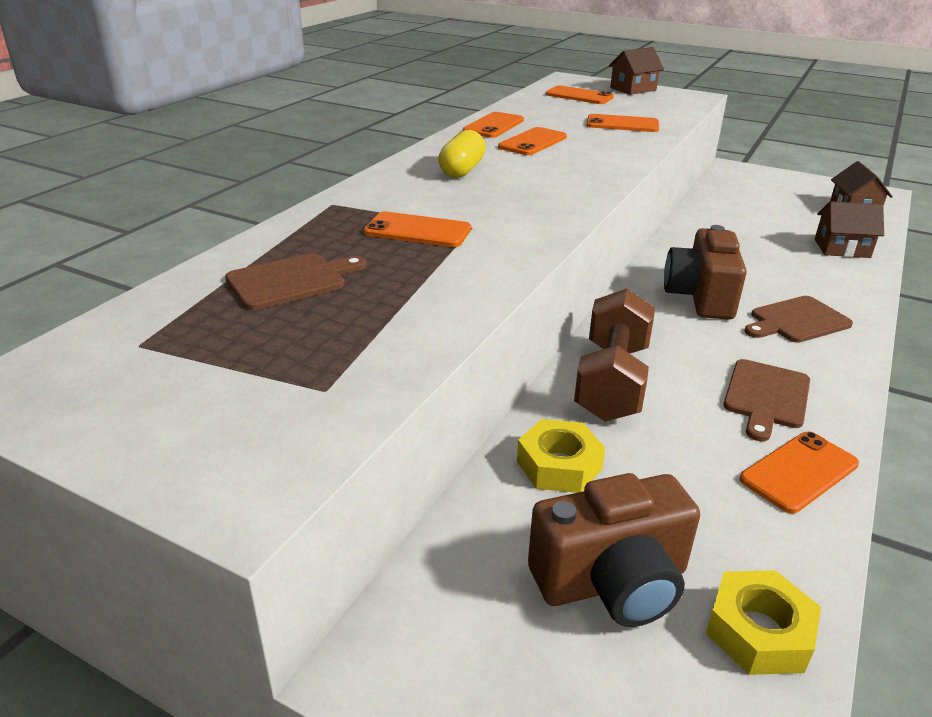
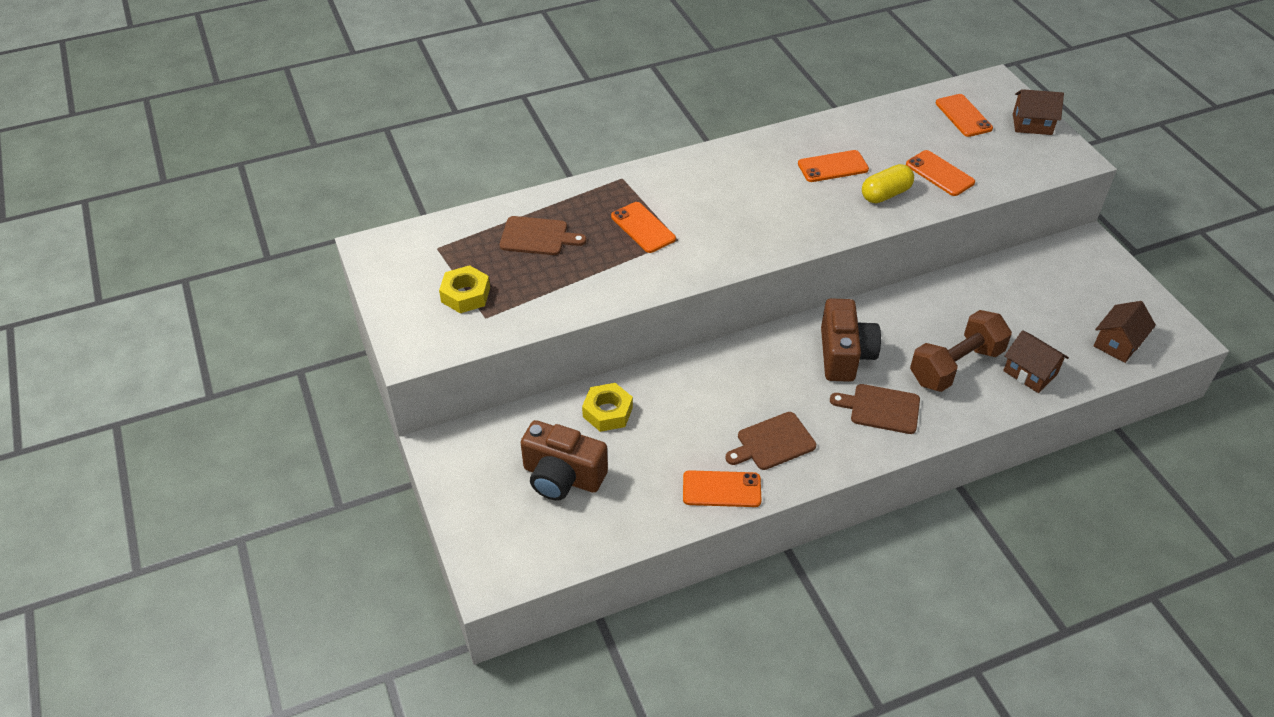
camera: 40 degrees right, 15 degrees up
(462, 170) = (740, 178): yellow capsule -> yellow capsule (885, 194)
(493, 126) = (831, 132): orange phone -> none
(612, 381) = (698, 382): brown dumbbell -> brown dumbbell (956, 366)
(700, 297) = (844, 355): brown camera -> brown camera turned 135 degrees clockwise
(758, 631) = (594, 533): yellow nut -> yellow nut (465, 295)

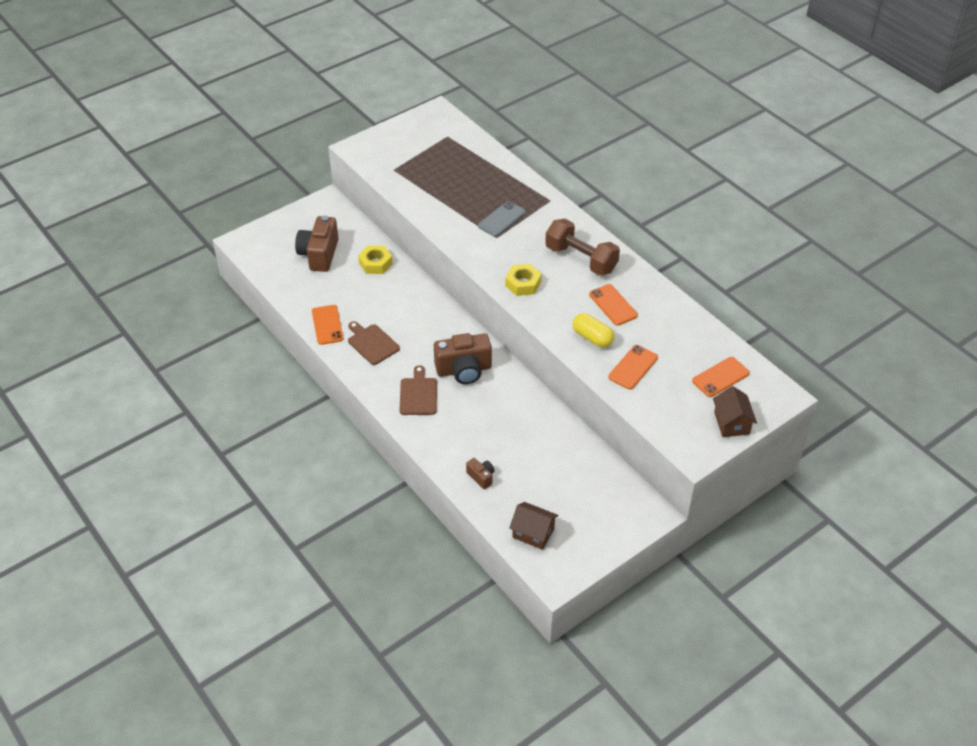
camera: 75 degrees right, 0 degrees up
(465, 295) = (410, 157): yellow nut -> yellow nut (523, 284)
(537, 236) = (474, 174): brown cutting board -> none
(643, 227) = (502, 219): orange phone -> grey phone
(956, 366) = (473, 432): brown dumbbell -> brown dumbbell (581, 259)
(1030, 373) = (481, 477): brown house -> brown camera

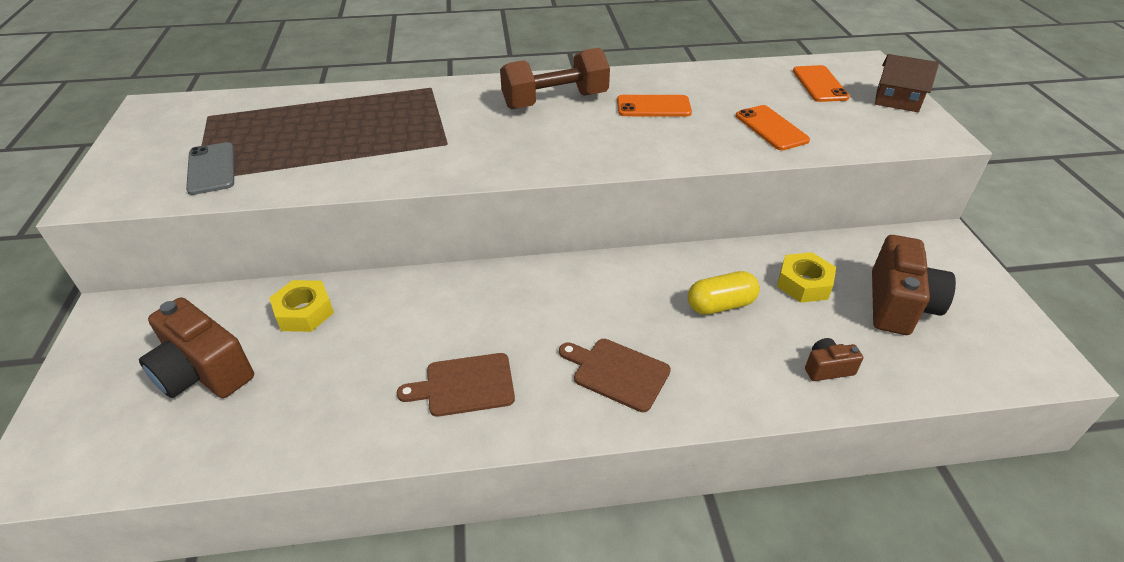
camera: 60 degrees left, 5 degrees down
(327, 325) = (370, 429): orange phone -> none
(464, 370) = (602, 303): brown camera -> brown camera (898, 305)
(502, 219) = (419, 129): grey phone -> grey phone (211, 169)
(523, 284) = (556, 153): yellow nut -> yellow nut (804, 283)
(533, 533) = (957, 355): brown house -> none
(592, 338) = (699, 137): yellow capsule -> yellow capsule (720, 305)

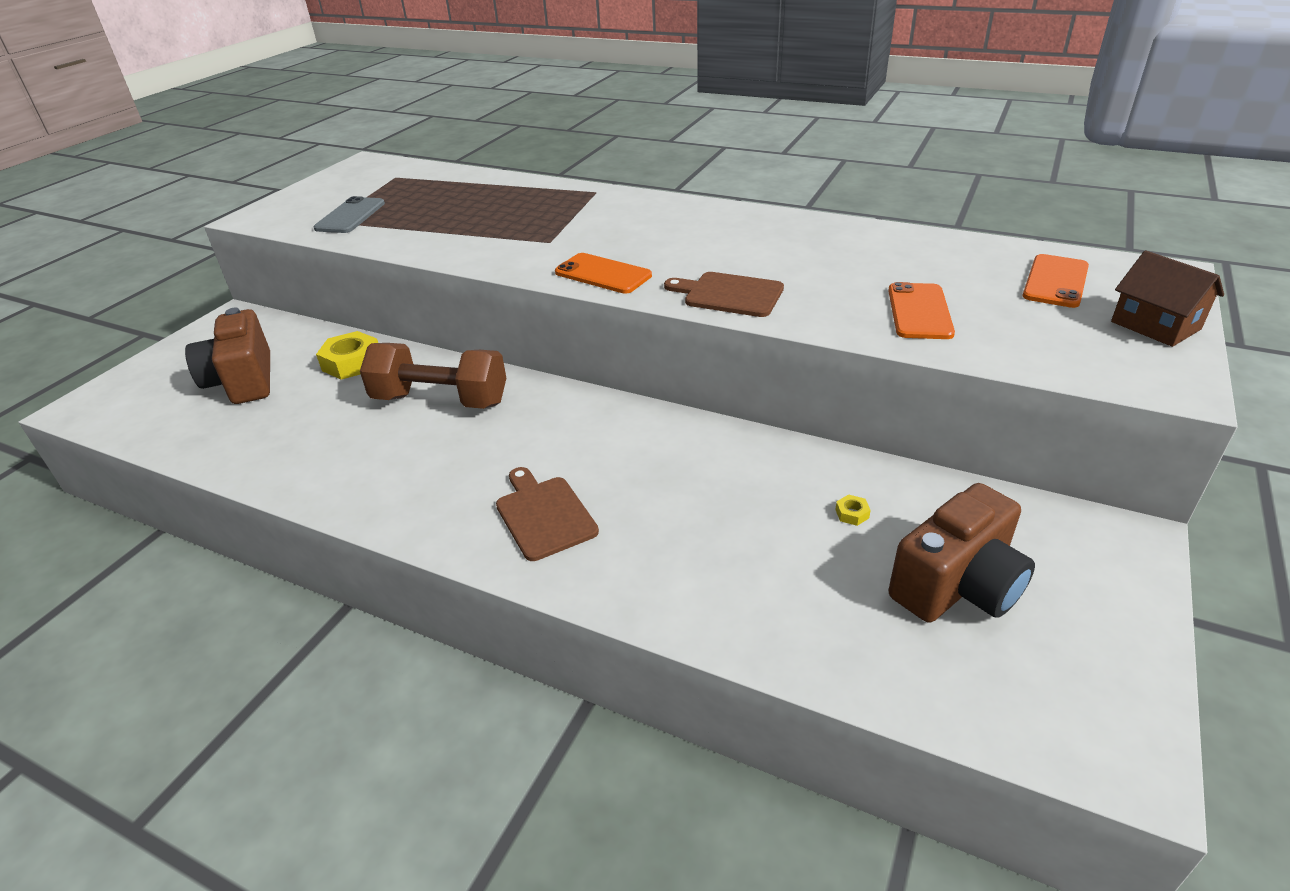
camera: 35 degrees right, 5 degrees down
(465, 385) = (404, 468): brown cutting board -> brown cutting board (729, 295)
(555, 101) = (699, 228): brown dumbbell -> brown dumbbell (440, 400)
(653, 107) = (800, 257): orange phone -> orange phone (603, 274)
(720, 305) = (723, 497): yellow capsule -> none
(804, 283) = (852, 514): yellow nut -> yellow nut, size x0.43
(827, 368) = (776, 611): brown camera -> none

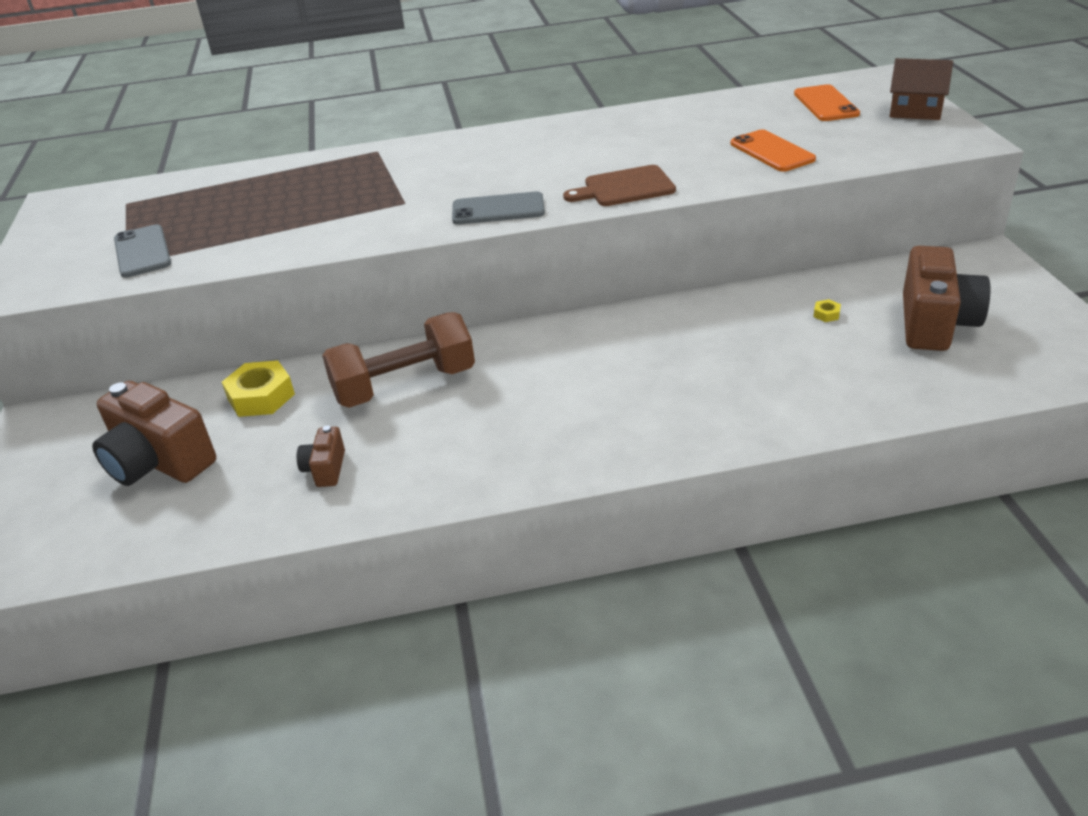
camera: 35 degrees left, 0 degrees up
(312, 440) = (325, 469): none -> brown camera
(544, 515) = (622, 417): brown cutting board -> none
(603, 274) = (498, 209): orange phone -> grey phone

